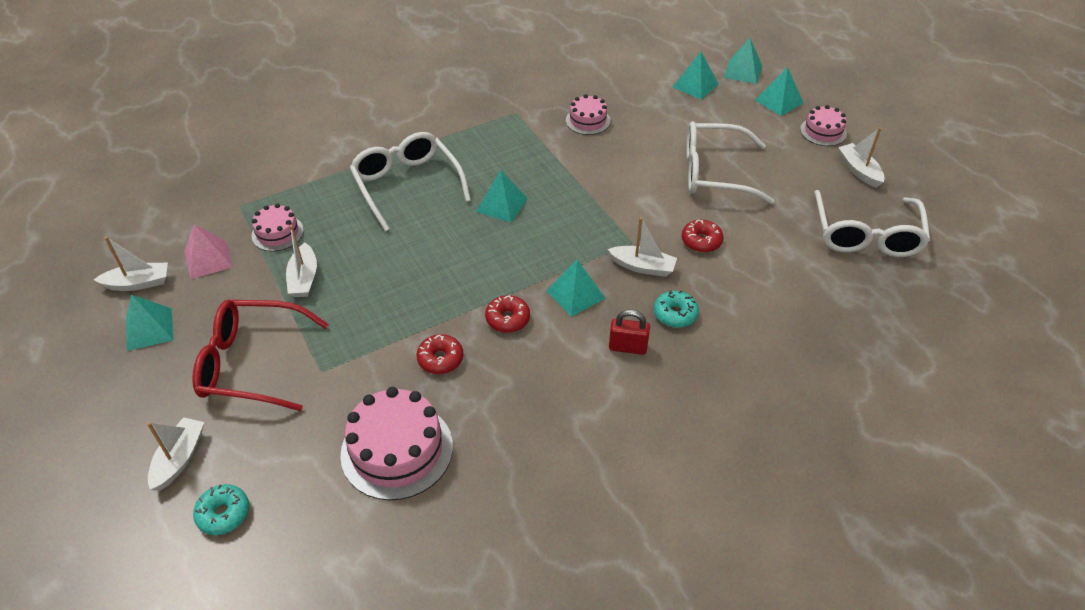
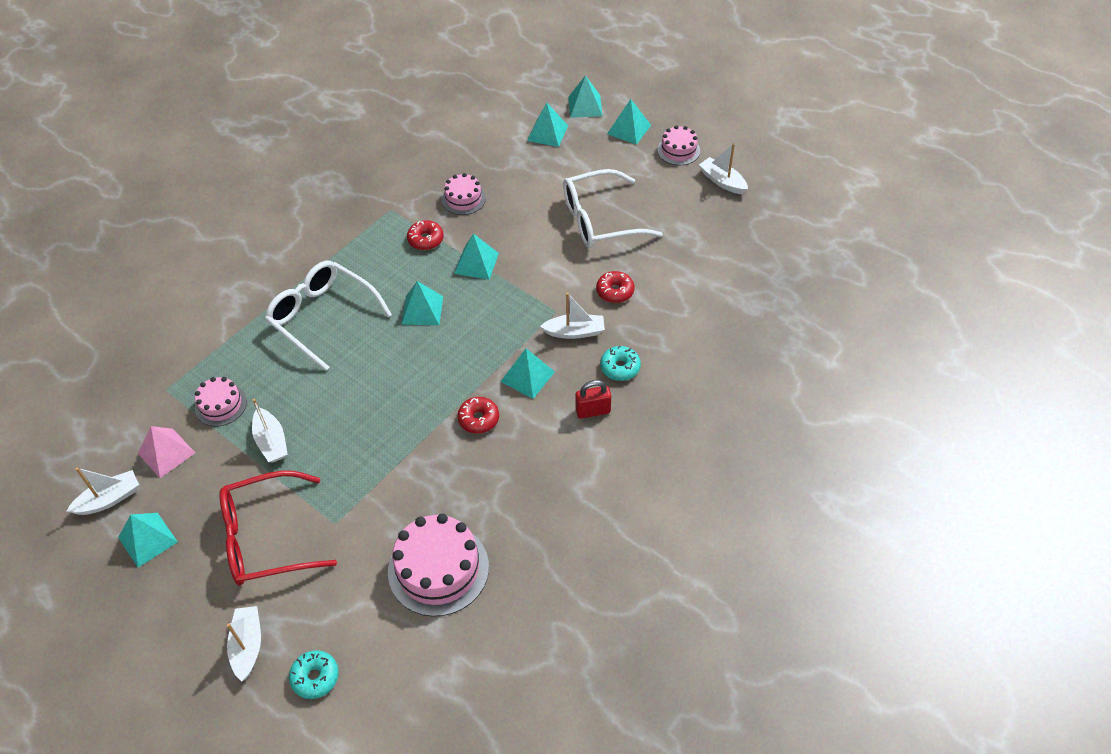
camera: 20 degrees left, 5 degrees up
(440, 359) = (437, 476): red donut -> red donut (426, 240)
(573, 178) = (476, 263): none -> turquoise pyramid
(866, 234) = (748, 242): white glasses -> none

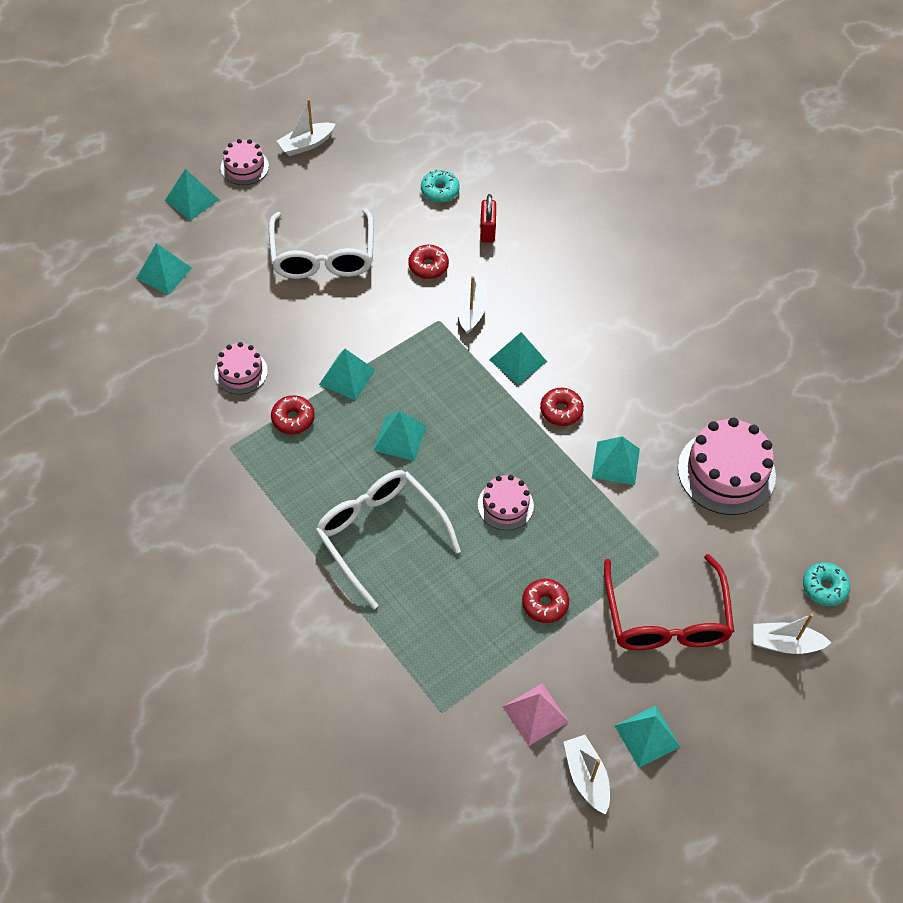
camera: 80 degrees left, 5 degrees up
(221, 405) = (481, 653): pink cake -> pink cake (505, 505)
(271, 441) = (545, 604): white boat -> red donut
(323, 318) = (381, 536): white glasses -> white glasses turned 90 degrees clockwise
(585, 106) = (134, 229): turquoise pyramid -> turquoise pyramid (615, 463)
(593, 411) = (574, 317): red padlock -> red padlock (487, 231)
(620, 367) = (527, 284): turquoise donut -> turquoise donut (440, 191)

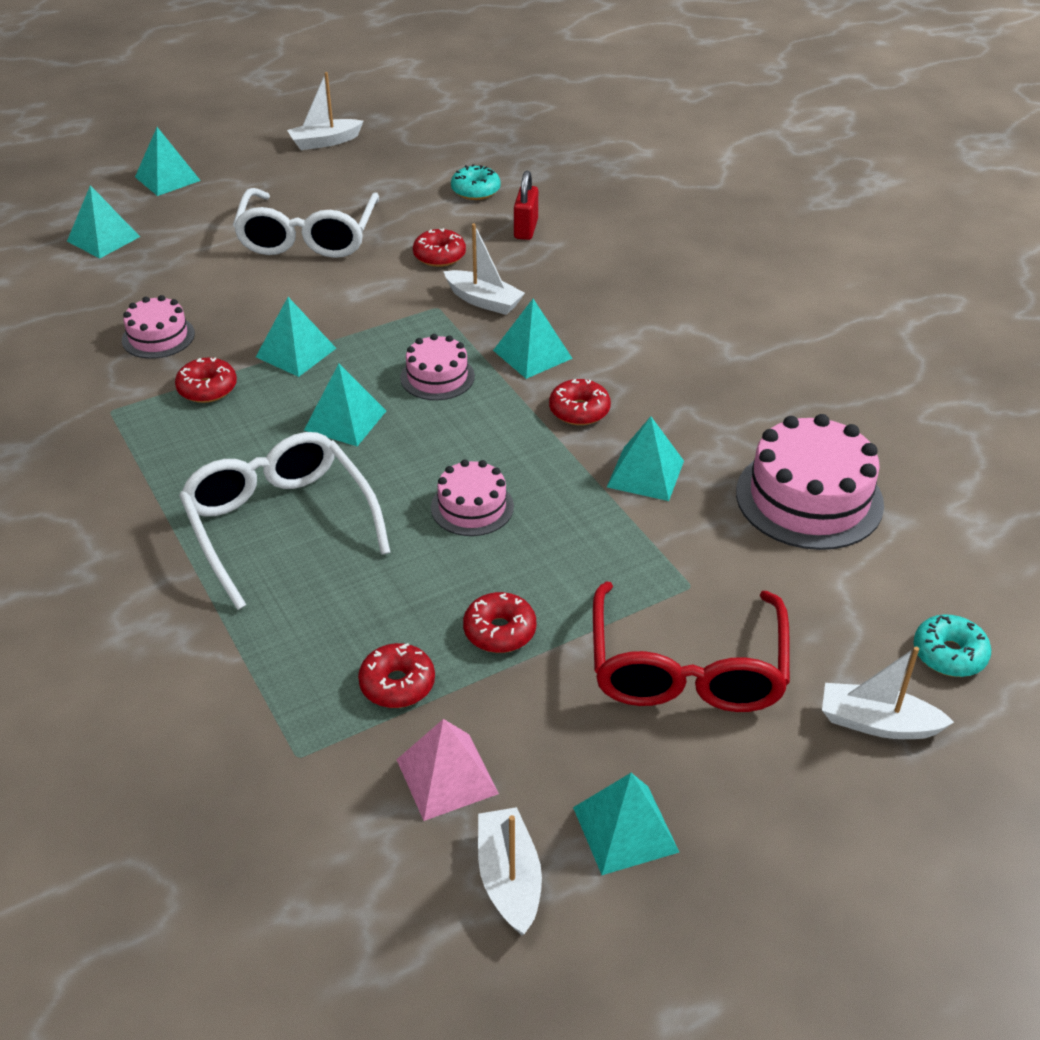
camera: 10 degrees right, 15 degrees down
(244, 167) = (243, 155): pink cake -> pink cake (437, 377)
(471, 310) = (483, 301): white boat -> white boat turned 105 degrees clockwise
(489, 652) = (397, 684): none -> red donut

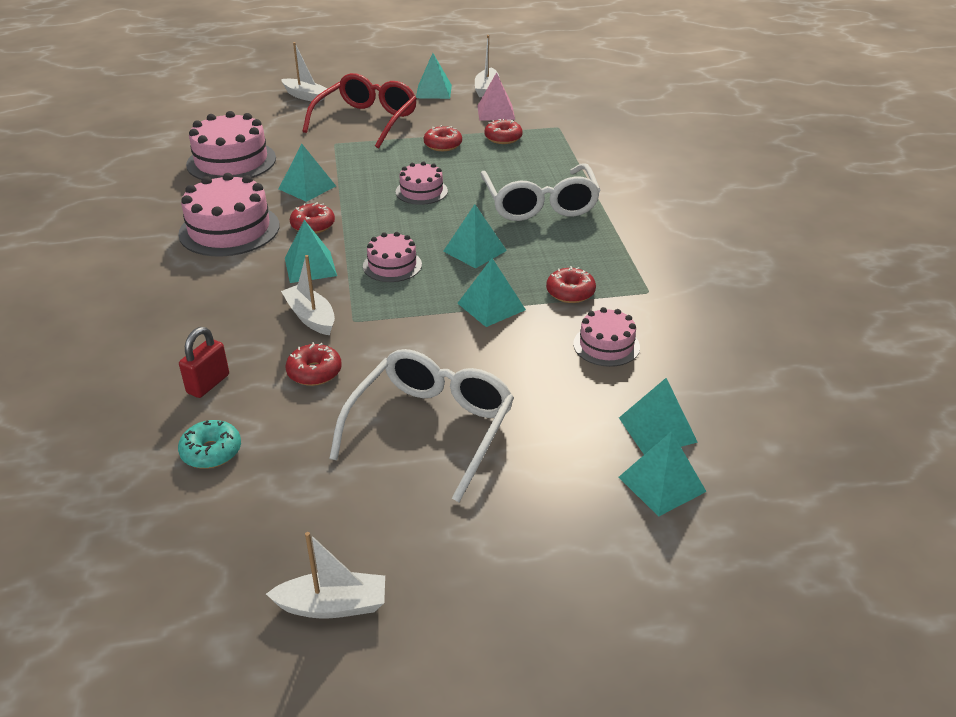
camera: 160 degrees left, 5 degrees down
(167, 178) = (575, 581): turquoise pyramid -> turquoise pyramid (657, 430)
(677, 380) = (229, 229): none -> pink cake
(949, 654) = (247, 106): turquoise donut -> none

